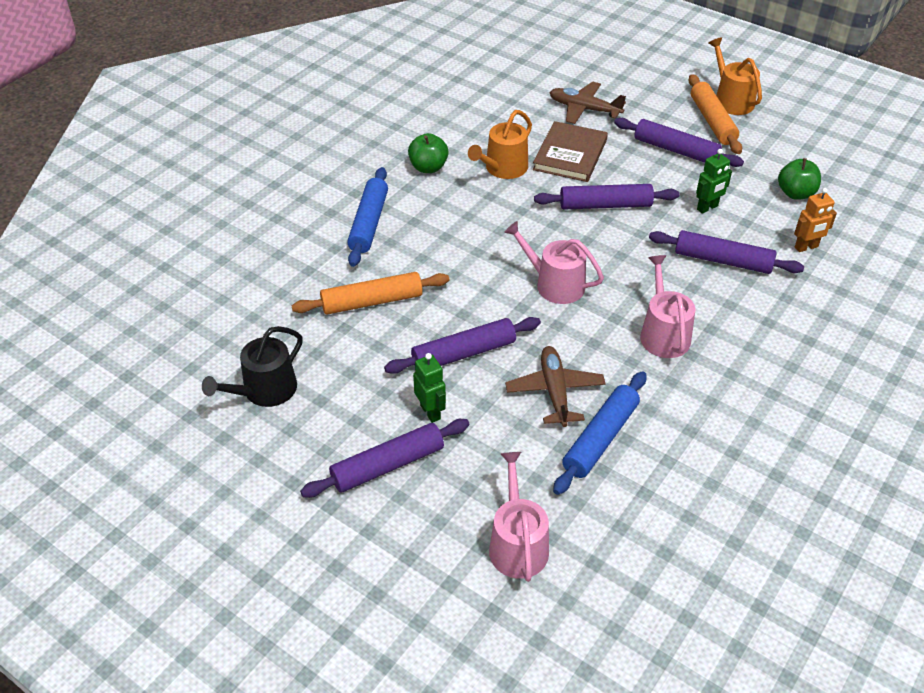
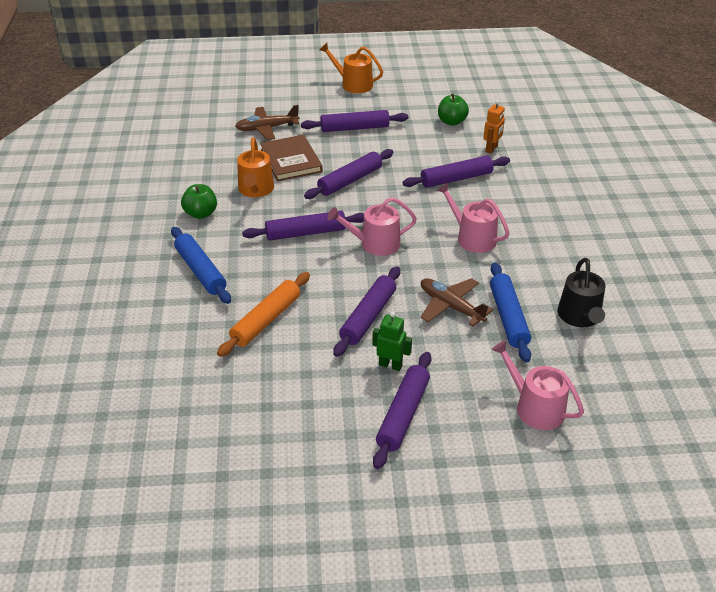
camera: 40 degrees left, 5 degrees down
(264, 391) = (259, 423): black watering can -> black watering can (580, 317)
(500, 237) = (306, 233): none -> purple rolling pin
(707, 208) = (412, 153): green robot -> none
(712, 121) = (356, 101): orange rolling pin -> none

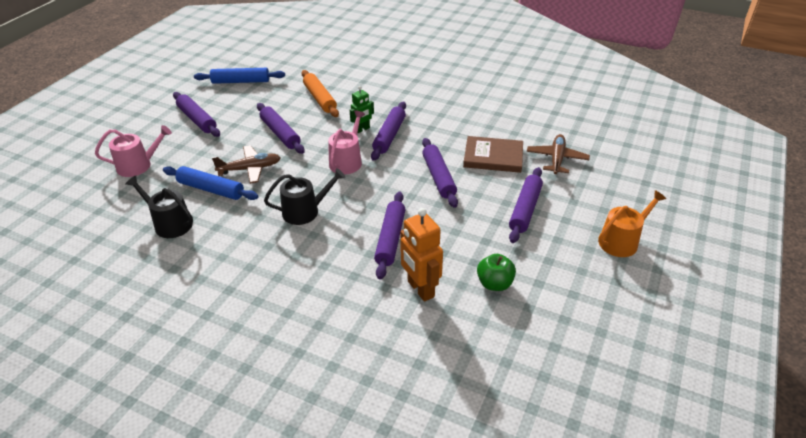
camera: 120 degrees right, 0 degrees up
(201, 213) = (451, 101): green apple -> none
(201, 271) = (388, 88): blue rolling pin -> blue rolling pin (241, 81)
(255, 190) = (463, 129): orange watering can -> none
(390, 365) = (234, 128): green robot -> green robot (362, 129)
(472, 237) = (305, 211): pink watering can -> black watering can
(491, 149) = (420, 289): orange robot -> orange robot, size x1.62

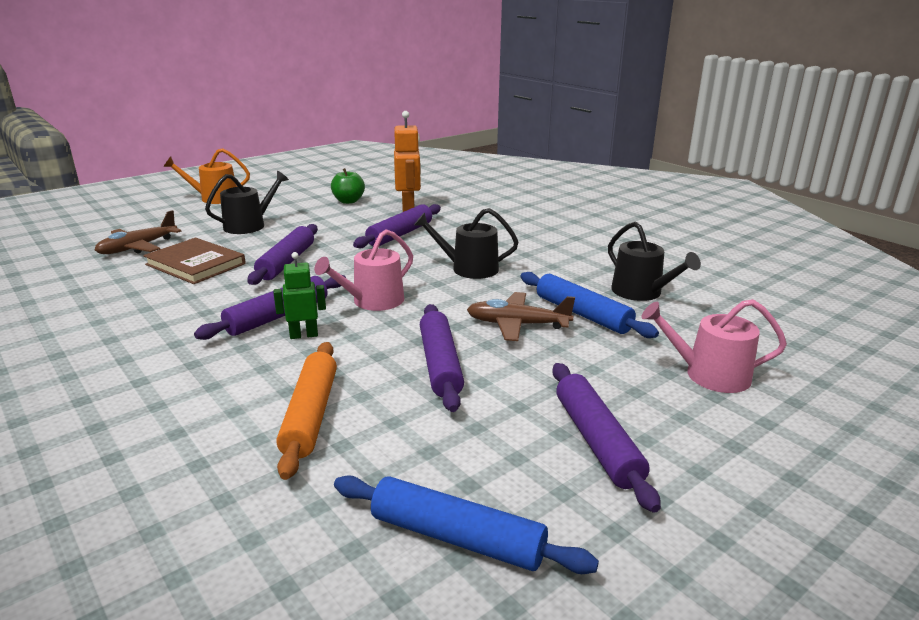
camera: 155 degrees left, 15 degrees down
(525, 209) = (249, 225): purple rolling pin -> black watering can

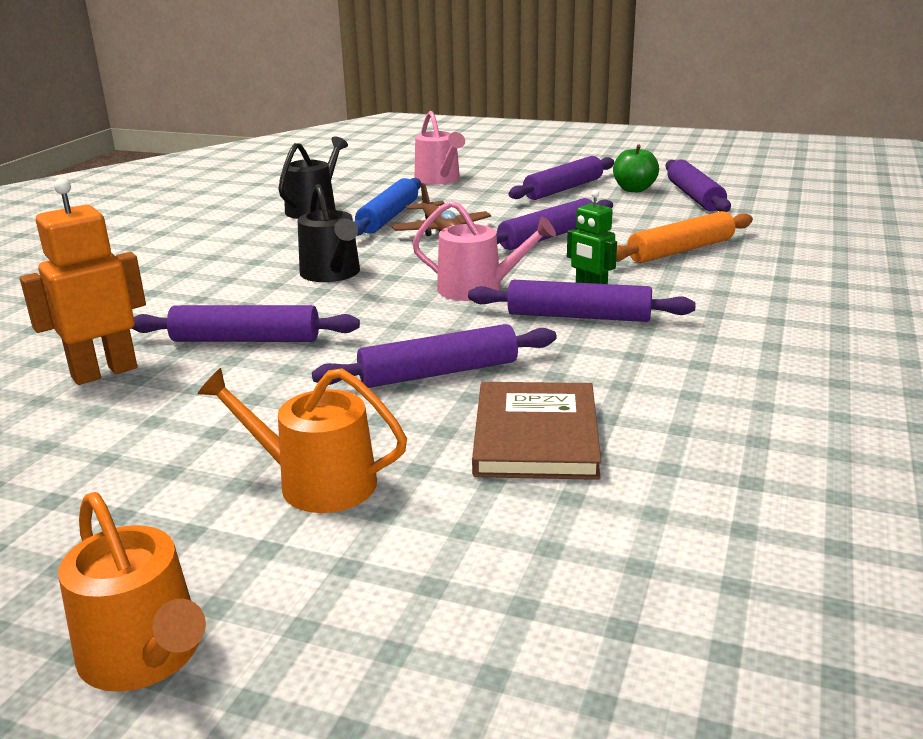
camera: 120 degrees left, 0 degrees up
(138, 247) = (555, 541): brown plane -> none
(249, 225) = (316, 483): black watering can -> orange watering can
(348, 201) = (79, 444): green apple -> green apple (634, 189)
(457, 537) = (694, 196): blue rolling pin -> purple rolling pin

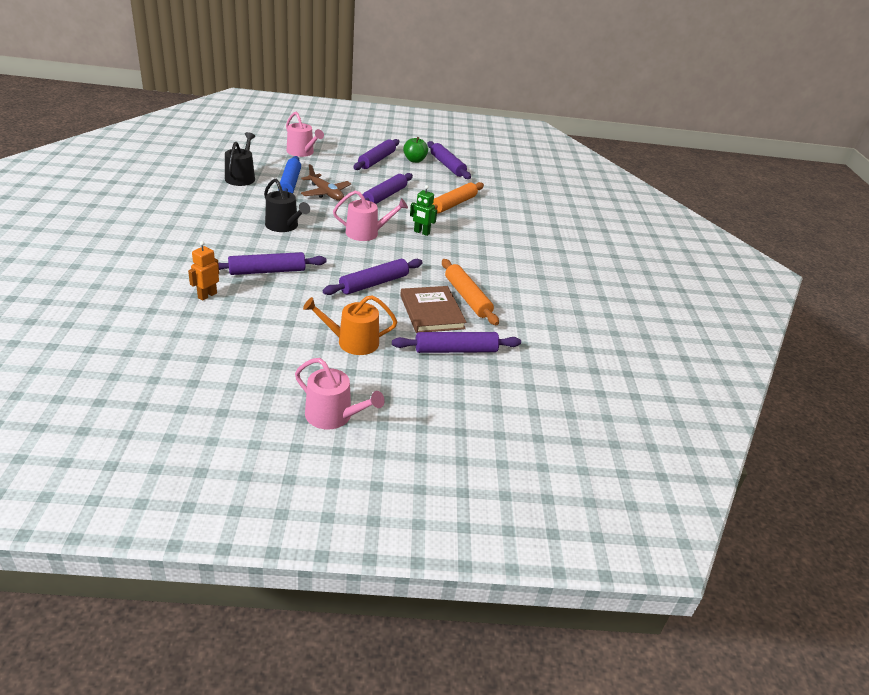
camera: 25 degrees left, 10 degrees up
(104, 372) = (207, 295): orange robot -> orange robot, size x0.62
(146, 656) = (333, 416): orange watering can -> pink watering can
(578, 316) = (422, 248): purple rolling pin -> purple rolling pin (456, 350)
(635, 413) = (467, 298): none -> orange rolling pin

